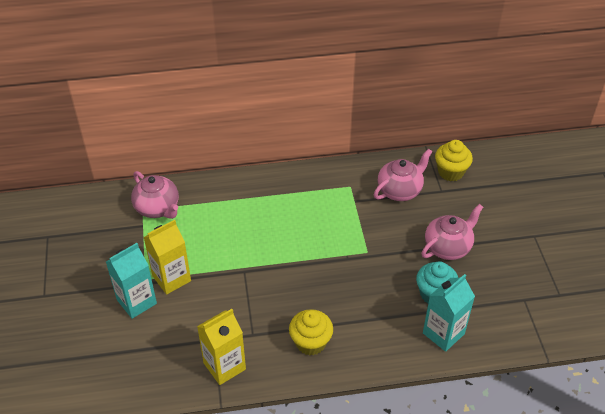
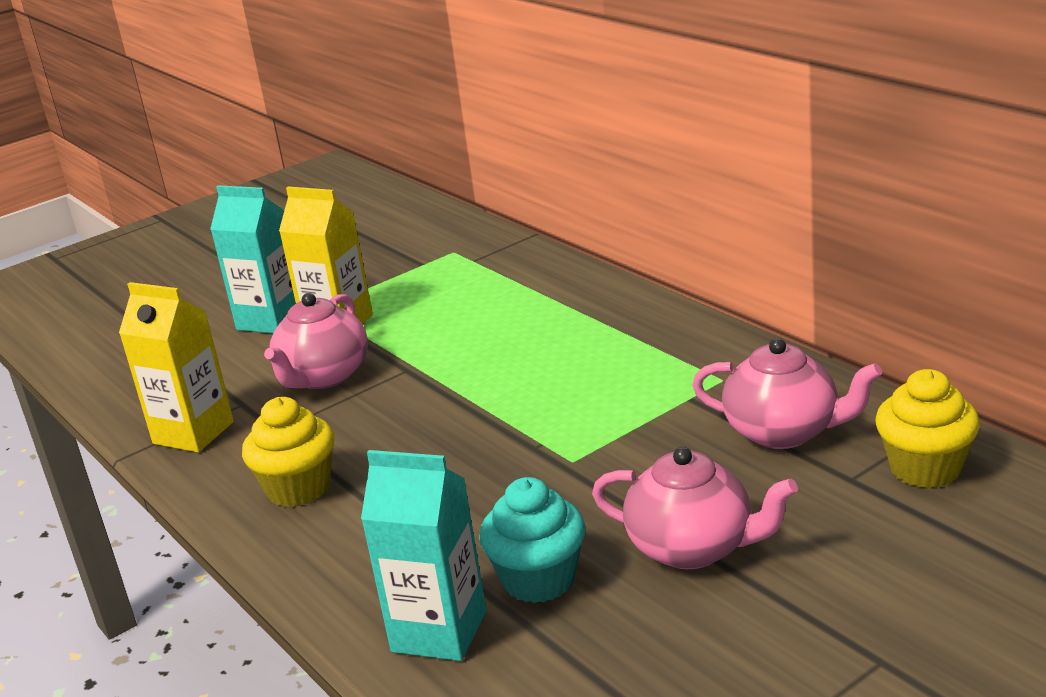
camera: 65 degrees right, 20 degrees down
(158, 208) = (468, 259): pink teapot -> pink teapot (323, 377)

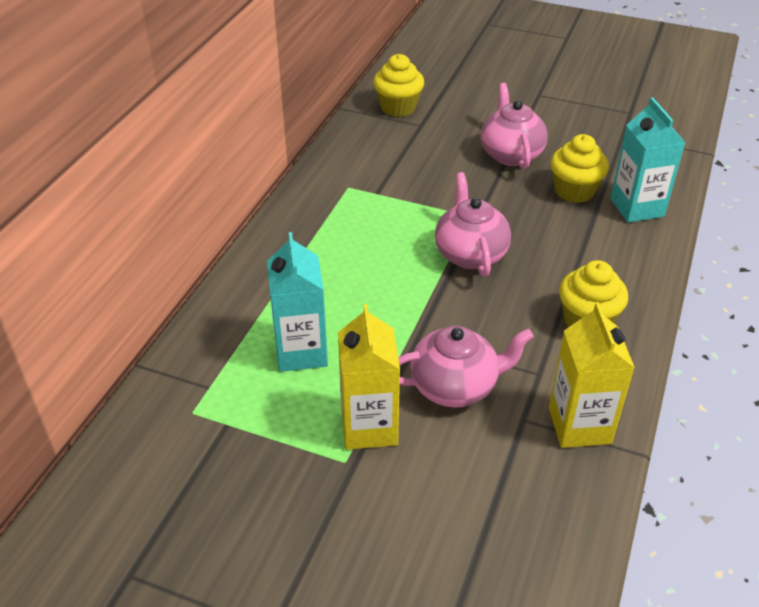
camera: 125 degrees left, 15 degrees up
(271, 320) = (385, 489): turquoise carton -> turquoise carton (301, 352)
(539, 579) = (574, 191): turquoise cupcake -> yellow cupcake
(784, 432) = (392, 152): pink teapot -> pink teapot (470, 253)

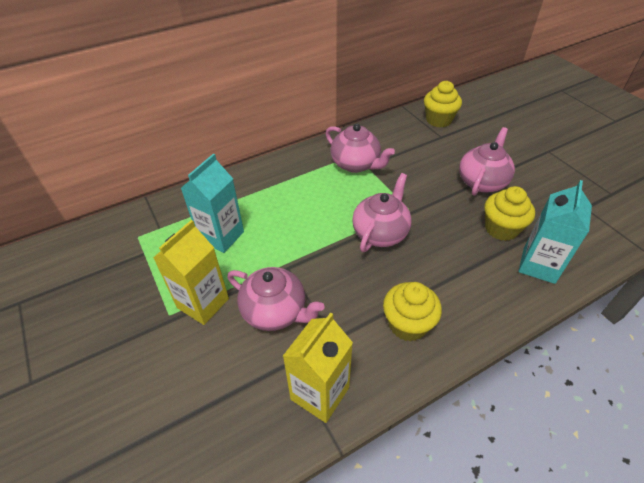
camera: 40 degrees right, 5 degrees up
(363, 197) = (356, 164): none -> pink teapot

